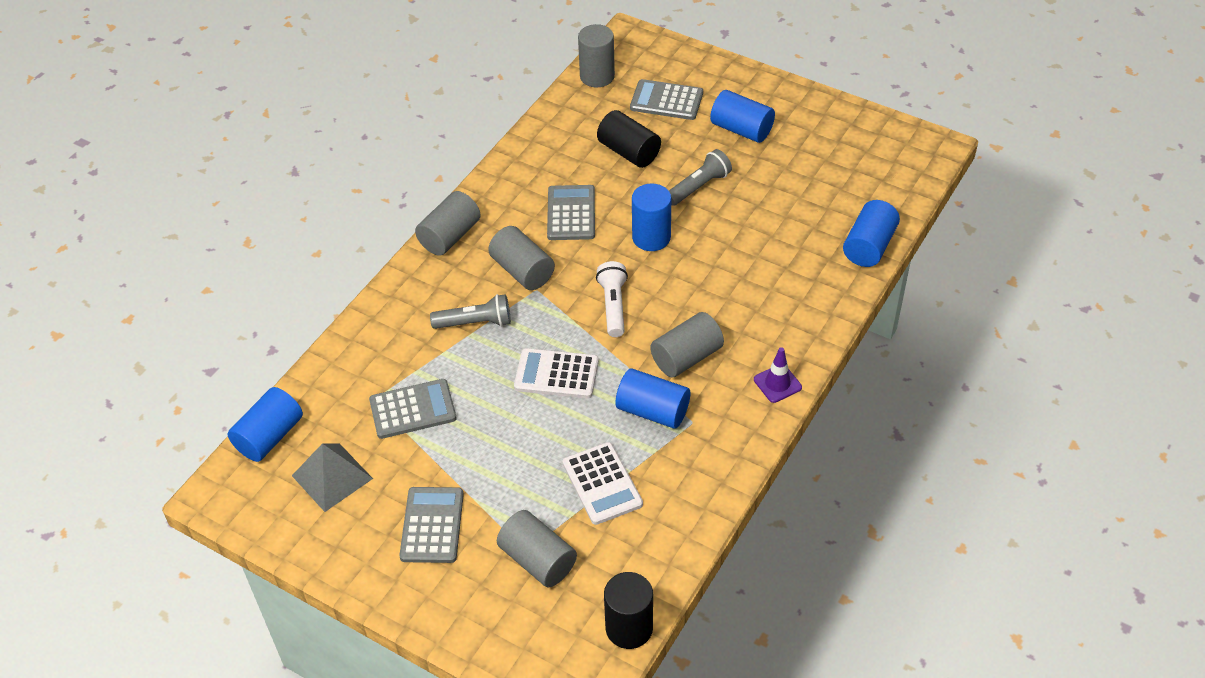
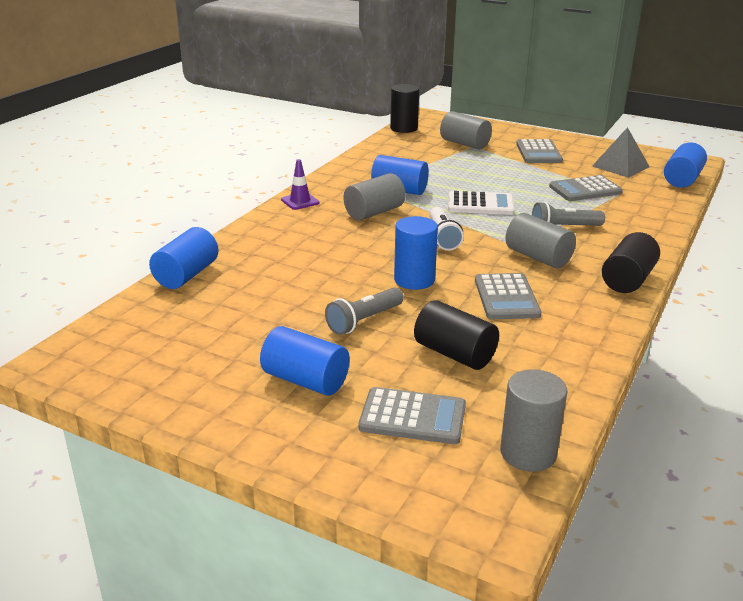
camera: 175 degrees right, 20 degrees down
(450, 236) = (627, 280): grey cylinder -> black cylinder
(602, 483) = (430, 165): white calculator -> none

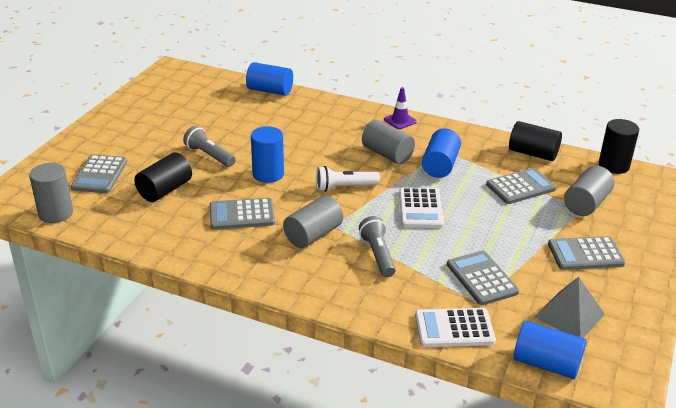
camera: 85 degrees right, 5 degrees up
(305, 380) = (143, 139): blue cylinder -> none
(439, 162) = (520, 187): none -> grey calculator
(627, 280) = (274, 282): black cylinder -> black cylinder (533, 153)
(658, 205) = (454, 328): none -> white calculator

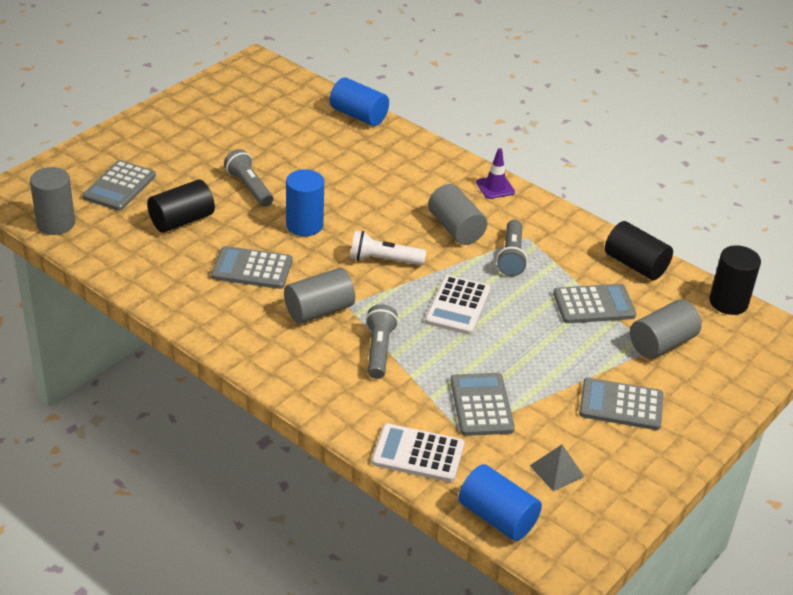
camera: 15 degrees right, 5 degrees up
(440, 165) = (511, 256): blue cylinder -> grey flashlight
(569, 315) = (556, 471): grey pyramid -> grey pyramid, size x0.66

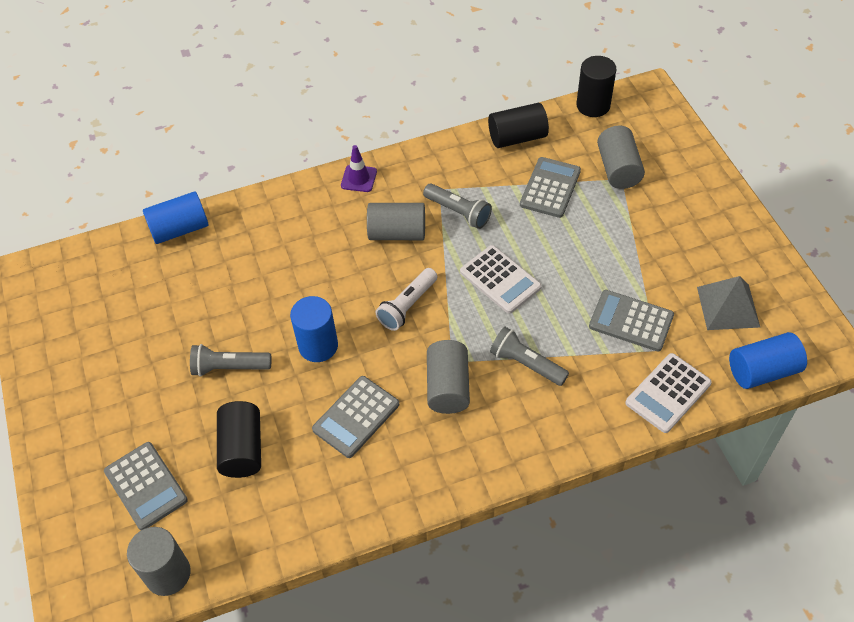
camera: 55 degrees left, 15 degrees up
(556, 471) = (728, 307): grey pyramid -> grey pyramid, size x1.52
(621, 405) = (674, 229): grey calculator -> none

